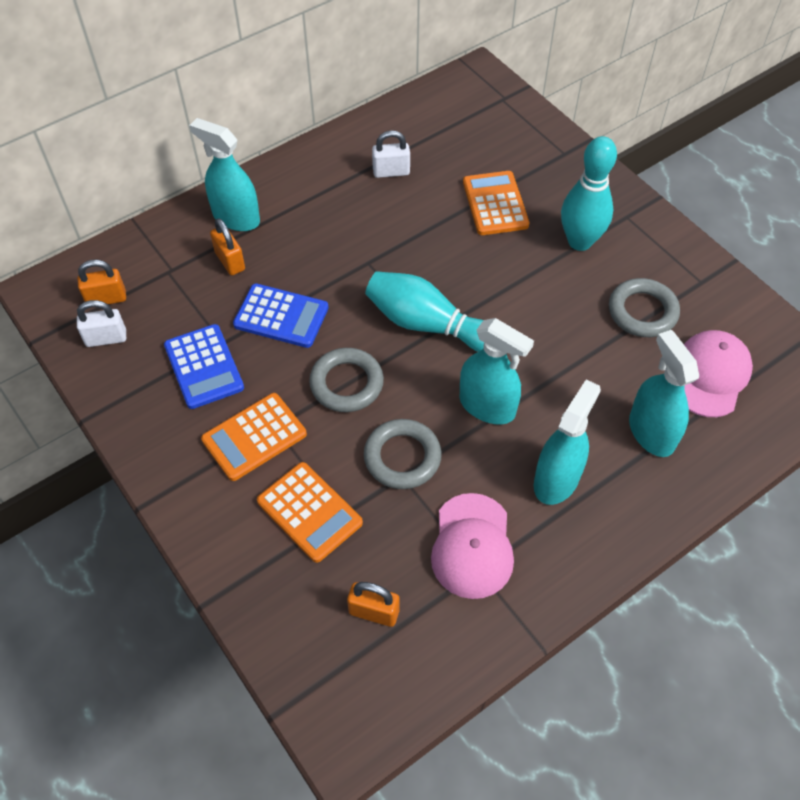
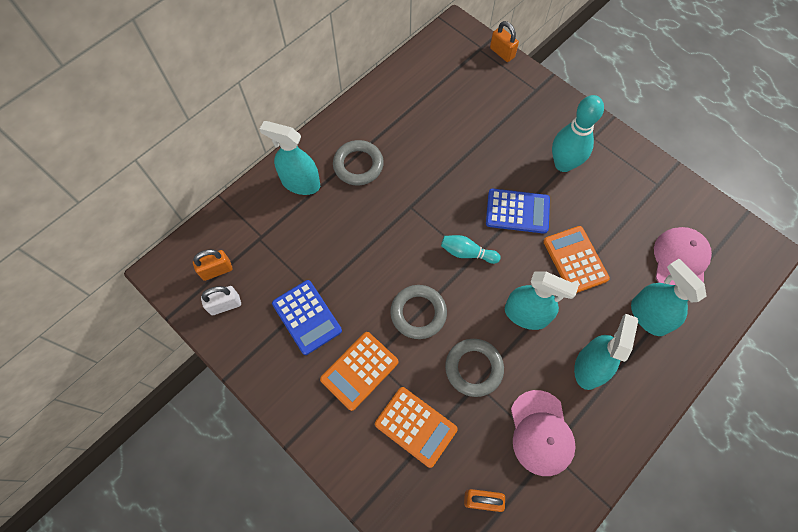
camera: 10 degrees left, 10 degrees up
(230, 261) = (305, 222): orange padlock -> orange padlock (502, 53)
(281, 316) = (355, 263): blue calculator -> blue calculator (517, 211)
(391, 172) = (410, 125): white padlock -> none
(427, 324) = (467, 253): turquoise bowling pin -> turquoise bowling pin, size x0.56
(495, 204) = (494, 141): orange calculator -> orange calculator (575, 260)
(642, 312) = (621, 216): grey ring -> grey ring (358, 165)

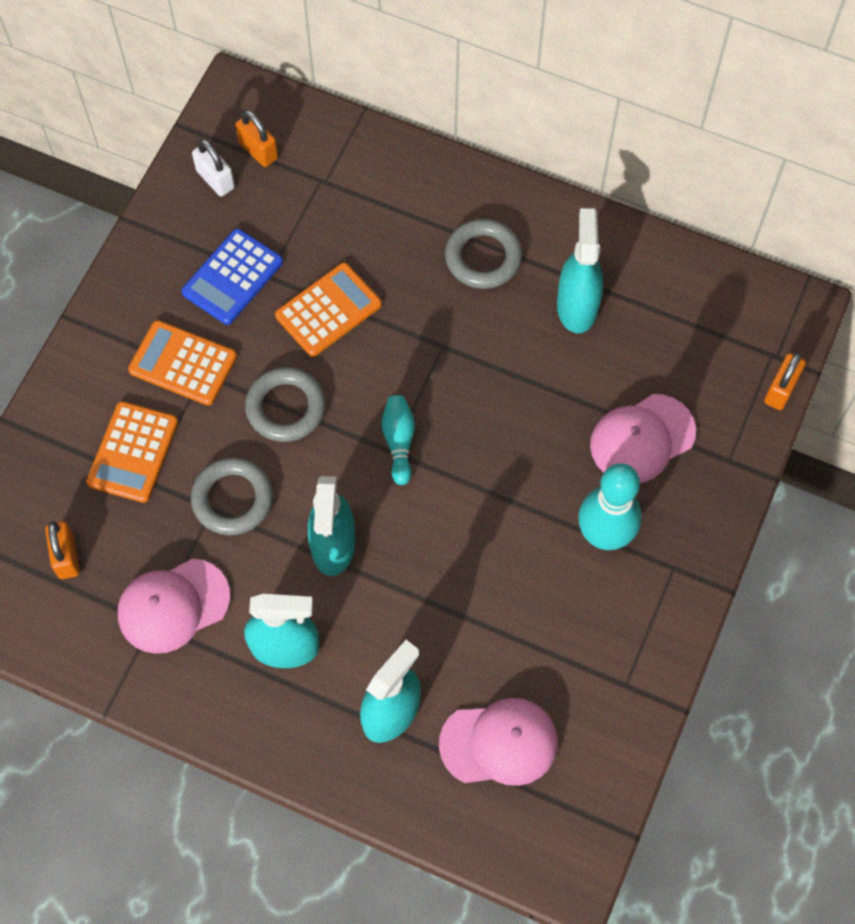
camera: 70 degrees right, 0 degrees up
(300, 183) = (424, 196): turquoise spray bottle -> turquoise spray bottle (577, 306)
(509, 125) = (642, 439): none -> pink cap
(517, 211) = (493, 491): blue calculator -> none
(575, 260) = (443, 590): orange calculator -> orange calculator (328, 310)

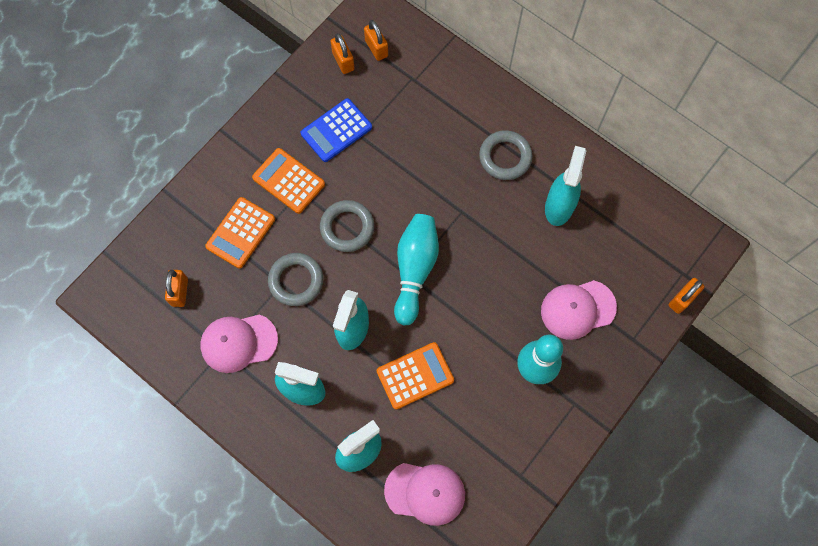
camera: 15 degrees right, 5 degrees up
(215, 179) = (343, 61): white padlock -> orange padlock
(328, 310) = (393, 168): orange calculator -> orange calculator (415, 375)
(399, 442) = (415, 270): turquoise bowling pin -> turquoise bowling pin, size x1.80

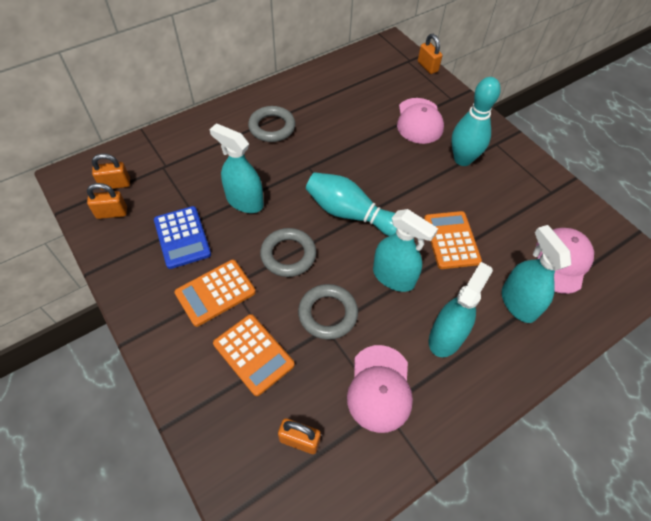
camera: 75 degrees left, 15 degrees down
(559, 206) = (329, 108): turquoise spray bottle -> turquoise spray bottle (244, 201)

